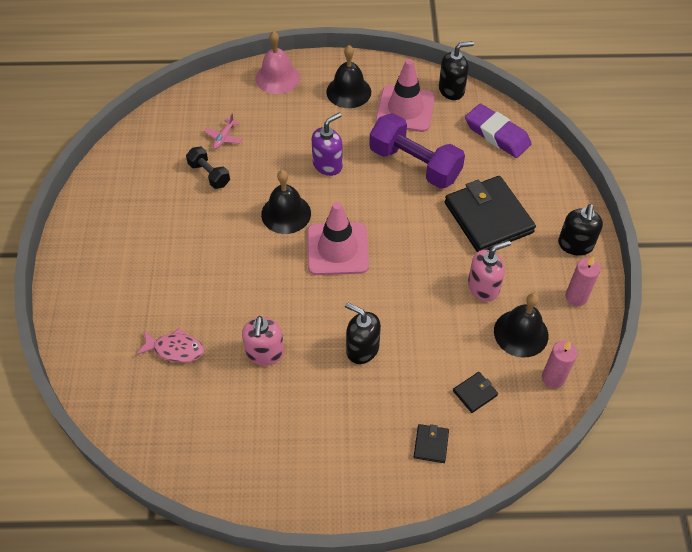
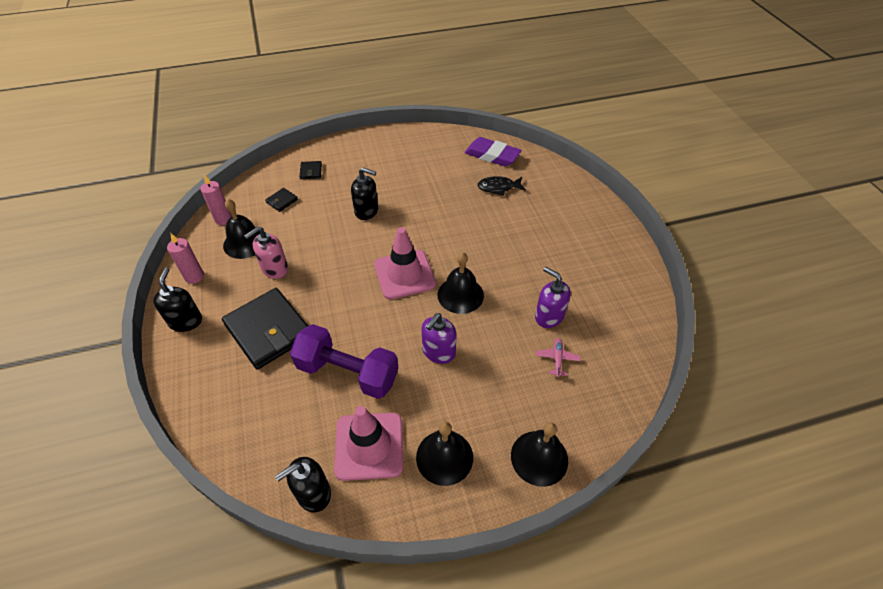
camera: 165 degrees right, 5 degrees down
(175, 349) = (498, 187): pink fish -> black fish
(209, 174) = (548, 316): black dumbbell -> purple soap dispenser
(265, 353) = (435, 196): pink soap dispenser -> none
(277, 78) = (539, 458): pink bell -> black bell
(497, 134) = (255, 434): purple eraser -> purple eraser (492, 155)

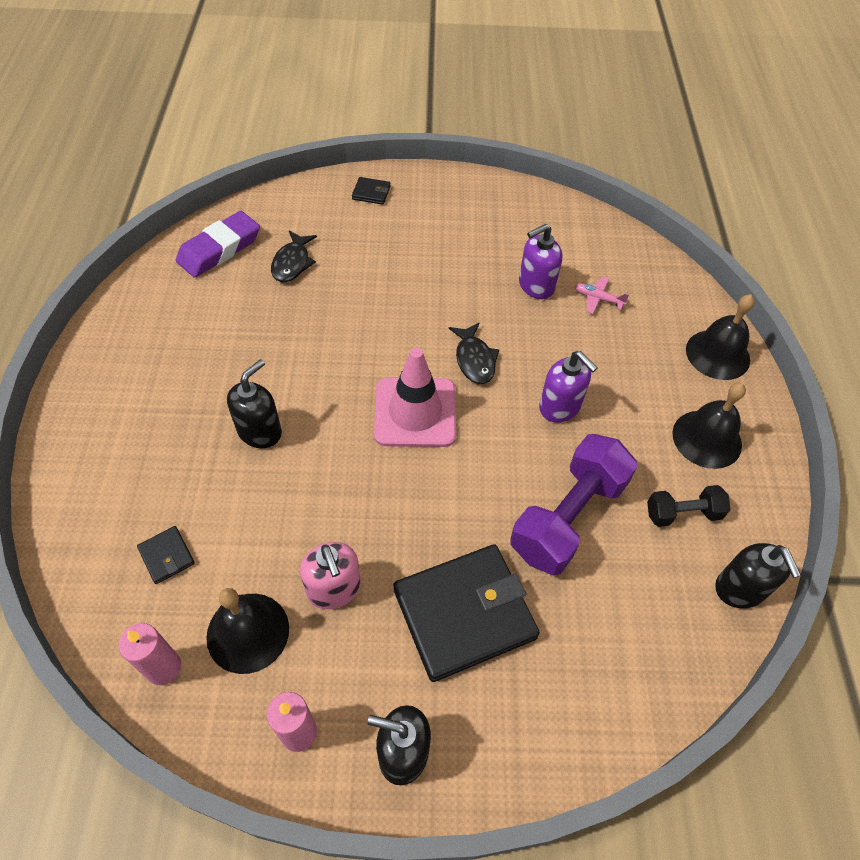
camera: 75 degrees left, 5 degrees up
(311, 171) = (110, 496): black wallet -> black wallet (371, 193)
(369, 446) = (682, 513): pink traffic cone -> black dumbbell
(460, 295) = (474, 359): black bell -> black fish

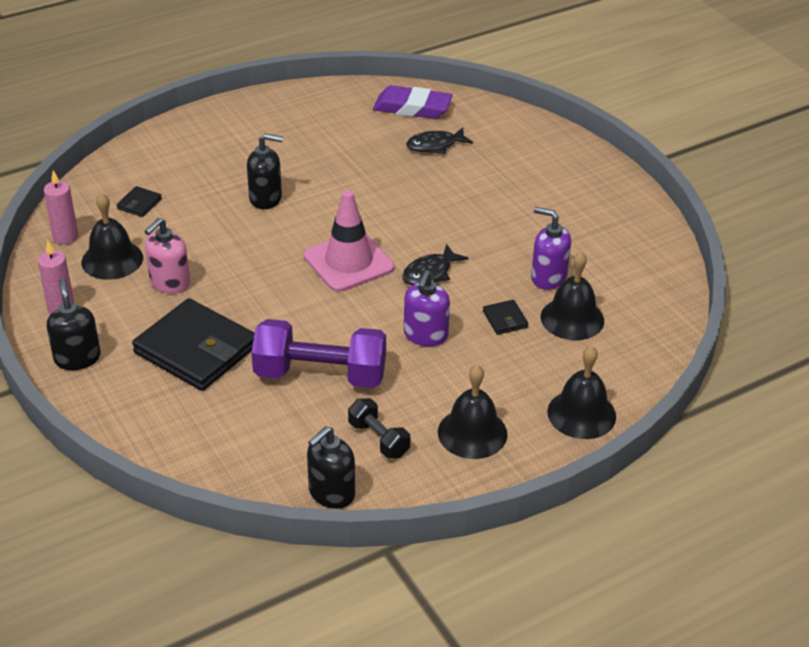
camera: 60 degrees right, 15 degrees down
(371, 193) = (557, 150): black wallet -> black wallet (505, 319)
(598, 299) = (572, 318): pink plane -> black bell

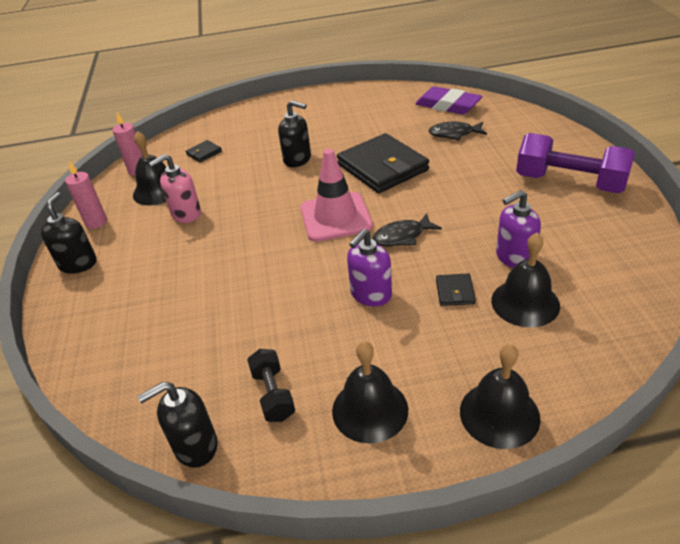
camera: 25 degrees right, 0 degrees up
(196, 349) = (169, 272): black wallet -> black wallet (382, 167)
(320, 375) = (256, 315): purple dumbbell -> purple dumbbell (569, 182)
(548, 277) = (514, 257): purple soap dispenser -> purple soap dispenser turned 75 degrees counterclockwise

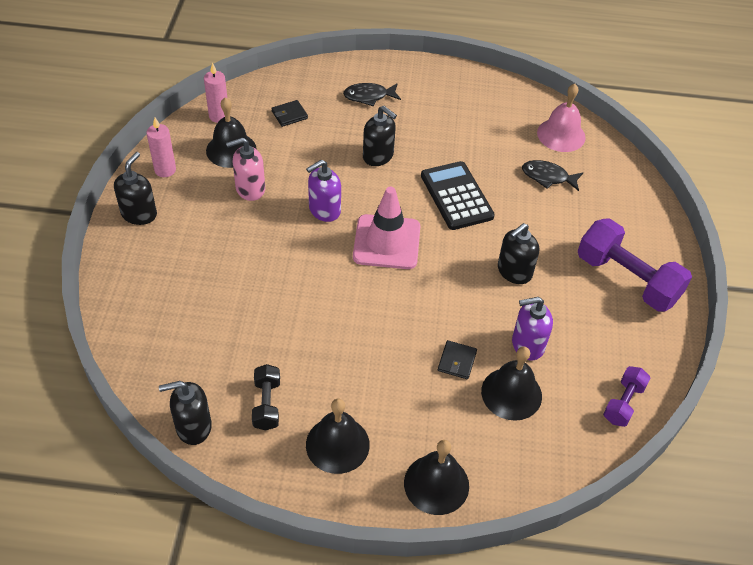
camera: 10 degrees right, 10 degrees up
(370, 294) = (383, 338): purple soap dispenser -> purple soap dispenser (324, 210)
(382, 167) = (456, 196): black wallet -> black calculator
(402, 236) = (438, 286): black fish -> black fish (369, 96)
(448, 105) = (561, 135): purple eraser -> pink bell
(466, 206) = (514, 272): none -> black soap dispenser
(637, 277) = (623, 403): none -> purple dumbbell

